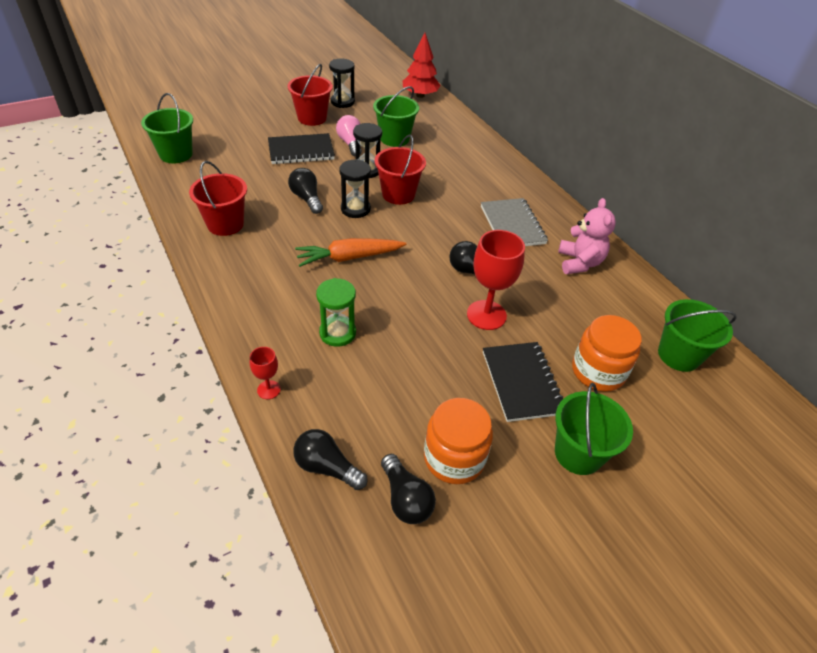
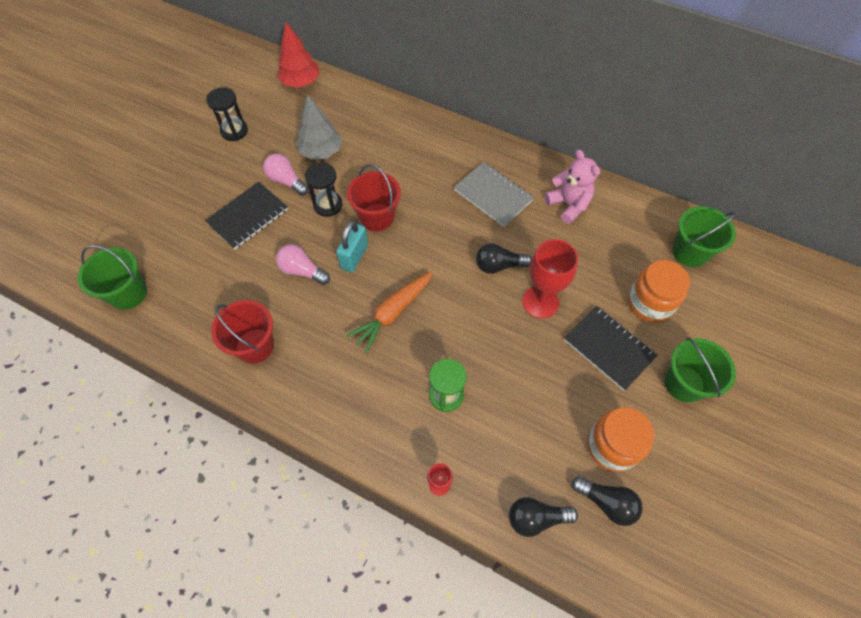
camera: 30 degrees left, 15 degrees up
(307, 198) = (302, 271): black light bulb -> pink light bulb
(312, 118) = (222, 169): red bucket -> none
(355, 209) = (354, 256): black hourglass -> turquoise padlock
(394, 138) = (321, 151): green bucket -> grey tree

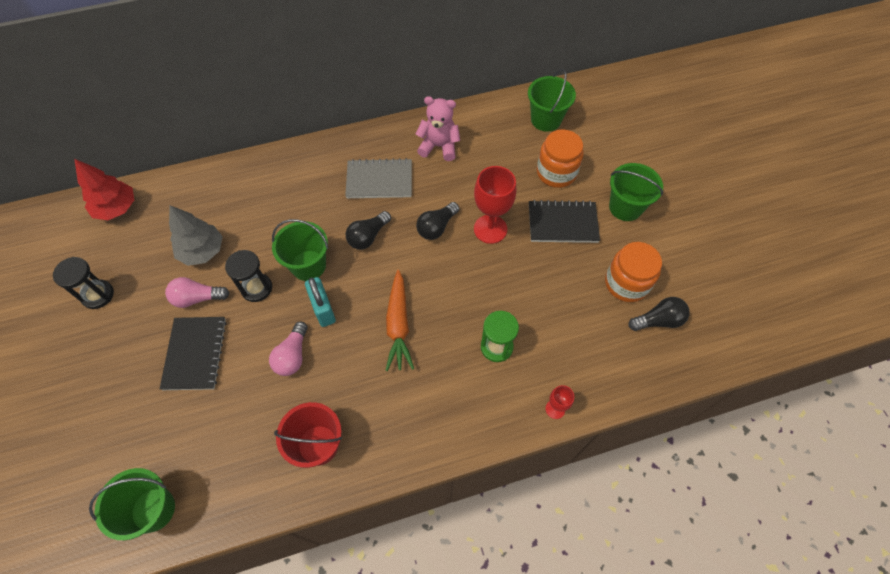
camera: 45 degrees left, 0 degrees up
(302, 271) = (293, 355): pink light bulb -> pink light bulb turned 60 degrees counterclockwise
(377, 217) = (308, 265): red bucket -> green bucket
(536, 518) = (632, 370): black light bulb -> black light bulb (368, 236)

